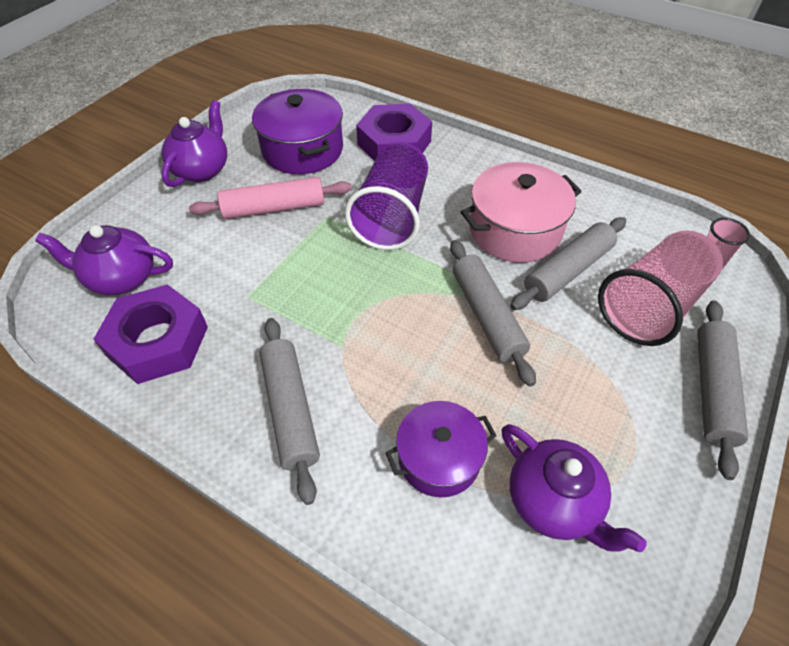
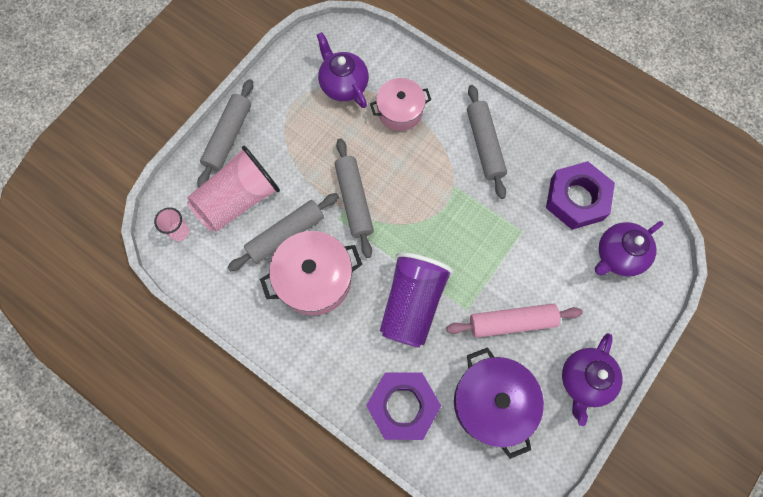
camera: 175 degrees left, 20 degrees up
(121, 278) = (618, 255): purple teapot -> purple teapot turned 135 degrees clockwise
(439, 458) = (400, 111): purple pot -> pink pot

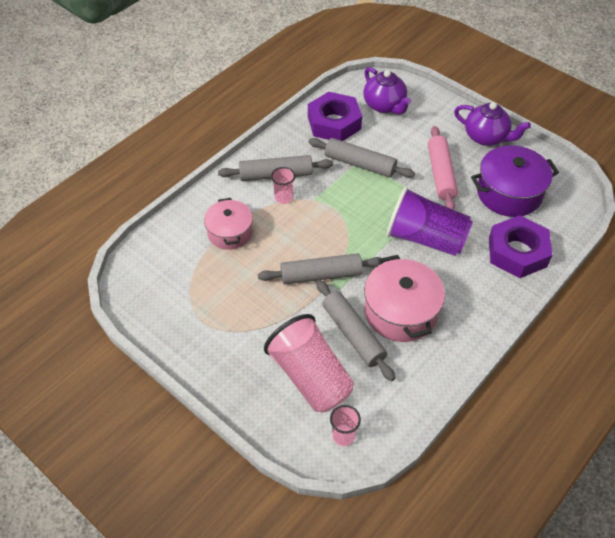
camera: 85 degrees left, 20 degrees down
(228, 137) = (234, 385): grey rolling pin -> grey rolling pin (360, 164)
(343, 85) = (190, 276): purple teapot -> none
(452, 156) = (283, 198): none -> pink cup

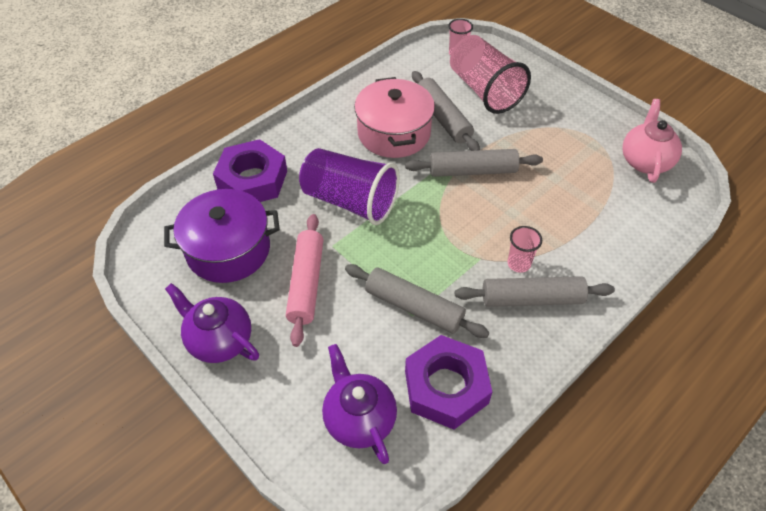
camera: 175 degrees left, 0 degrees up
(156, 297) = (645, 161): none -> pink teapot
(230, 232) = (580, 223): pink pot -> none

